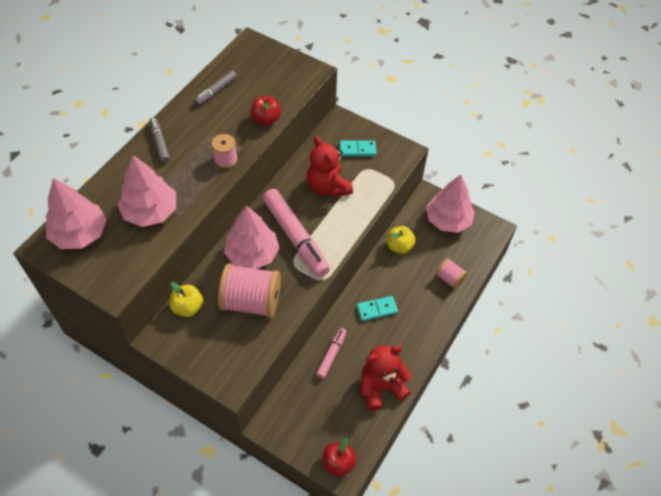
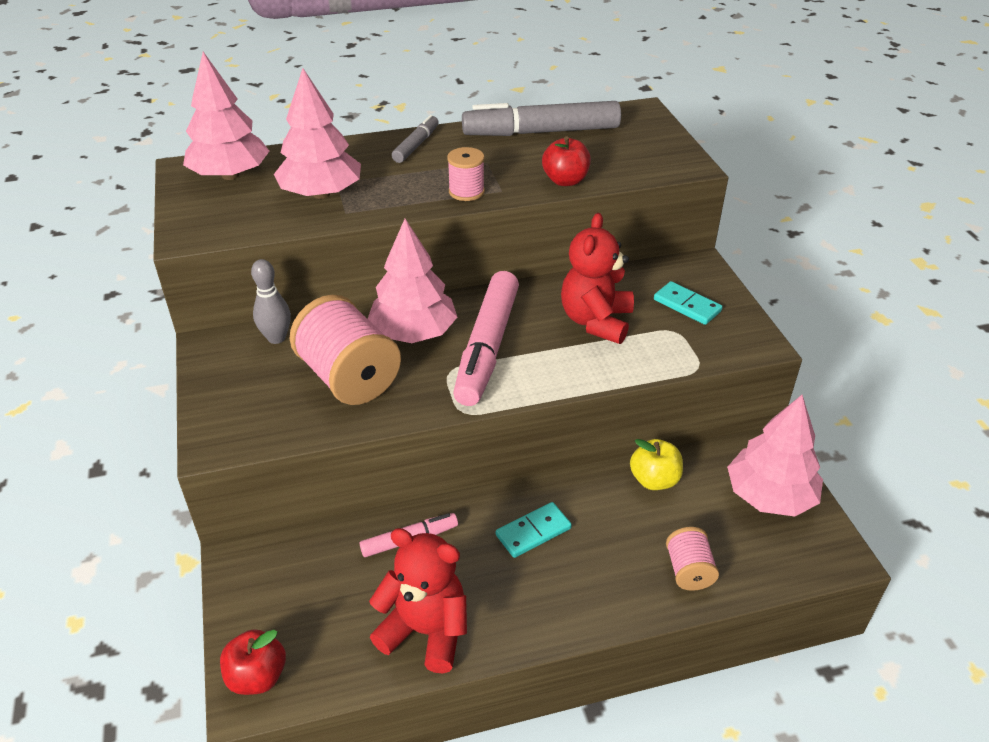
camera: 45 degrees right, 15 degrees down
(188, 307) = (276, 338): yellow apple -> grey bowling pin
(216, 91) = (541, 132): grey marker -> grey marker, size x1.97
(377, 309) = (533, 532): turquoise domino -> turquoise domino turned 60 degrees counterclockwise

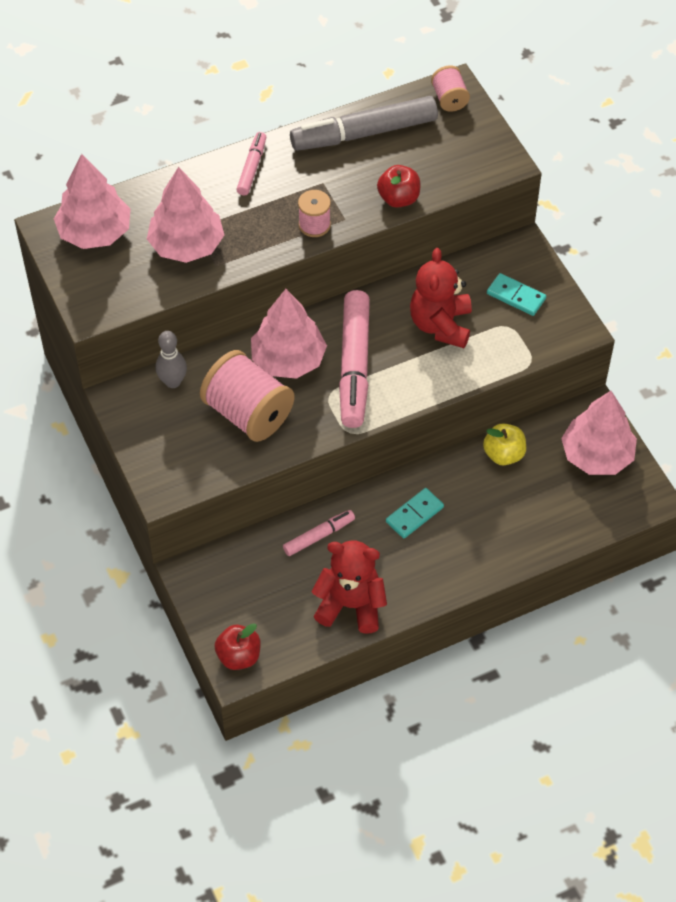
camera: 10 degrees left, 15 degrees up
(416, 145) = (252, 168): grey marker -> pink marker
(688, 571) = (538, 528): pink spool -> pink spool (449, 99)

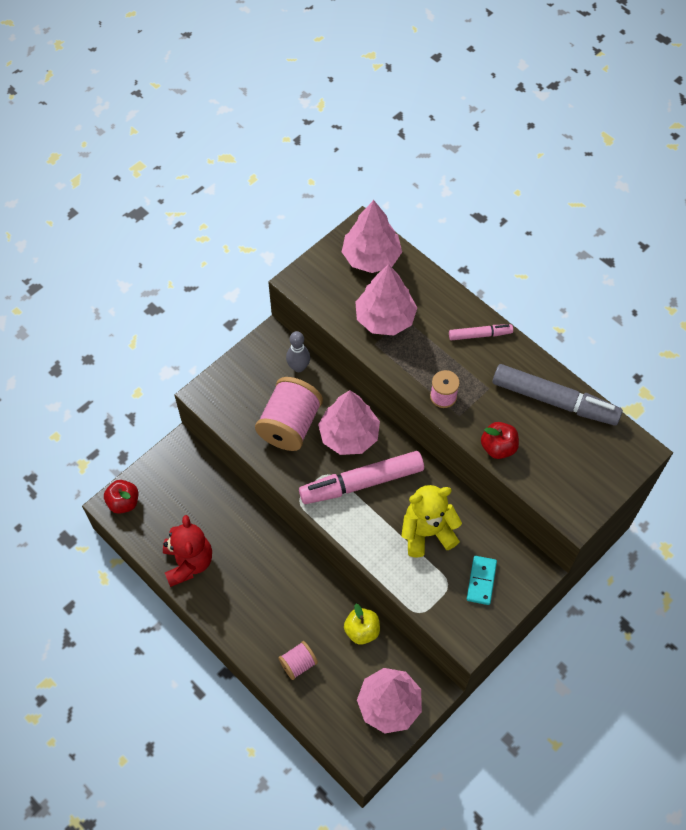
camera: 70 degrees right, 5 degrees up
(319, 536) = (240, 521): pink marker -> none
(364, 133) = (554, 400): grey marker -> grey marker turned 150 degrees clockwise
(414, 515) = (282, 582): turquoise domino -> none
(440, 325) = (427, 532): red teddy bear -> yellow teddy bear
(449, 99) = (624, 452): pink spool -> pink spool (298, 664)

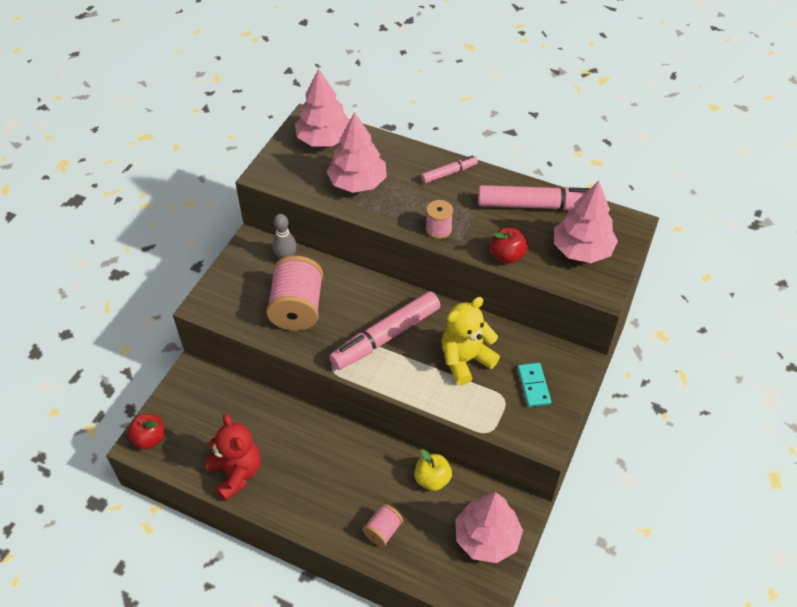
camera: 20 degrees left, 10 degrees down
(349, 435) = (357, 300): pink tree -> pink tree (582, 250)
(554, 400) = (538, 205): grey marker -> pink marker

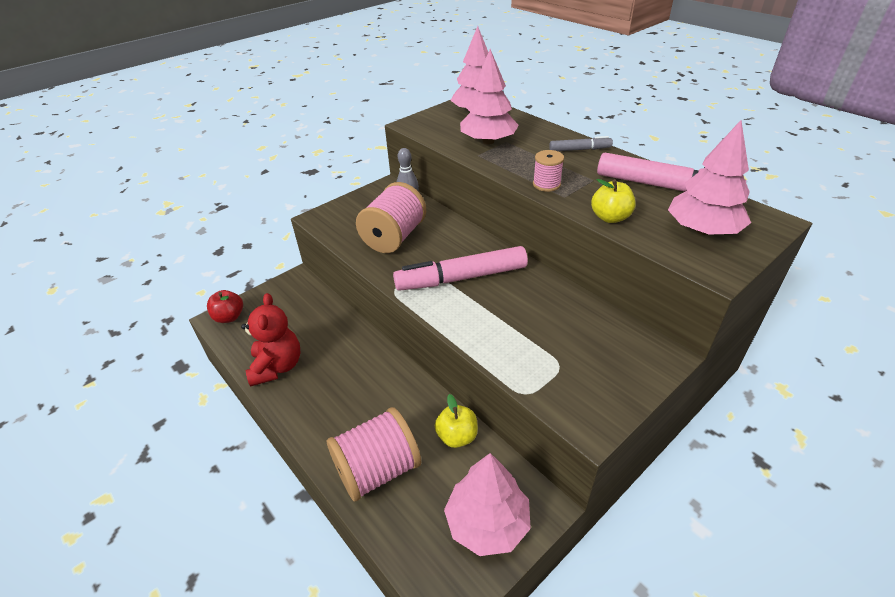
camera: 25 degrees right, 10 degrees down
(383, 531) = (377, 470): pink spool -> pink spool, size x1.94
(449, 173) = (579, 149): pink marker -> grey marker
(465, 360) = (532, 318): yellow teddy bear -> none
(507, 256) = (610, 217): red apple -> yellow apple
(533, 386) = (600, 363): turquoise domino -> none

